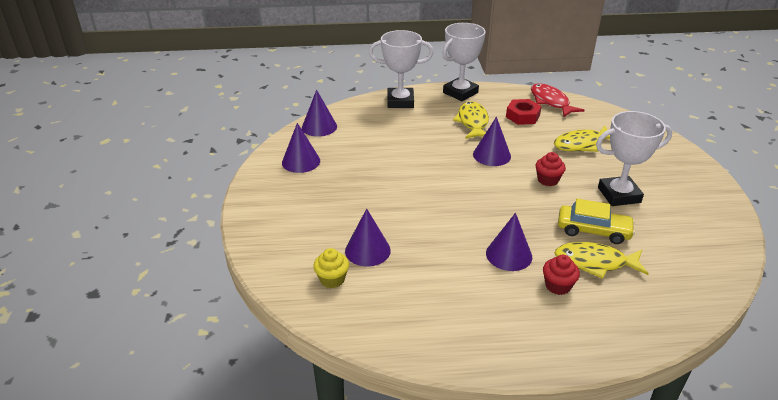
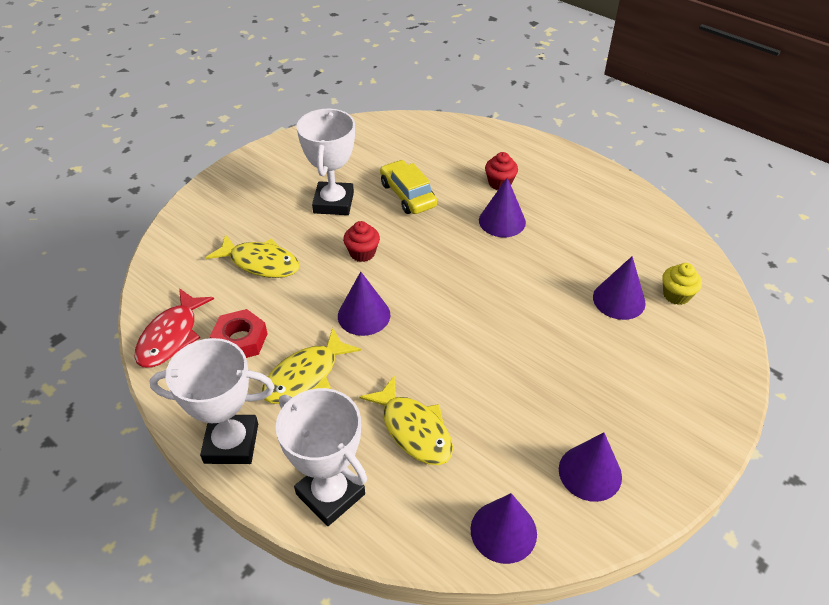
camera: 135 degrees left, 10 degrees up
(595, 262) = (448, 178): yellow fish -> yellow fish (413, 429)
(619, 195) = (333, 203): white trophy -> white trophy turned 60 degrees clockwise

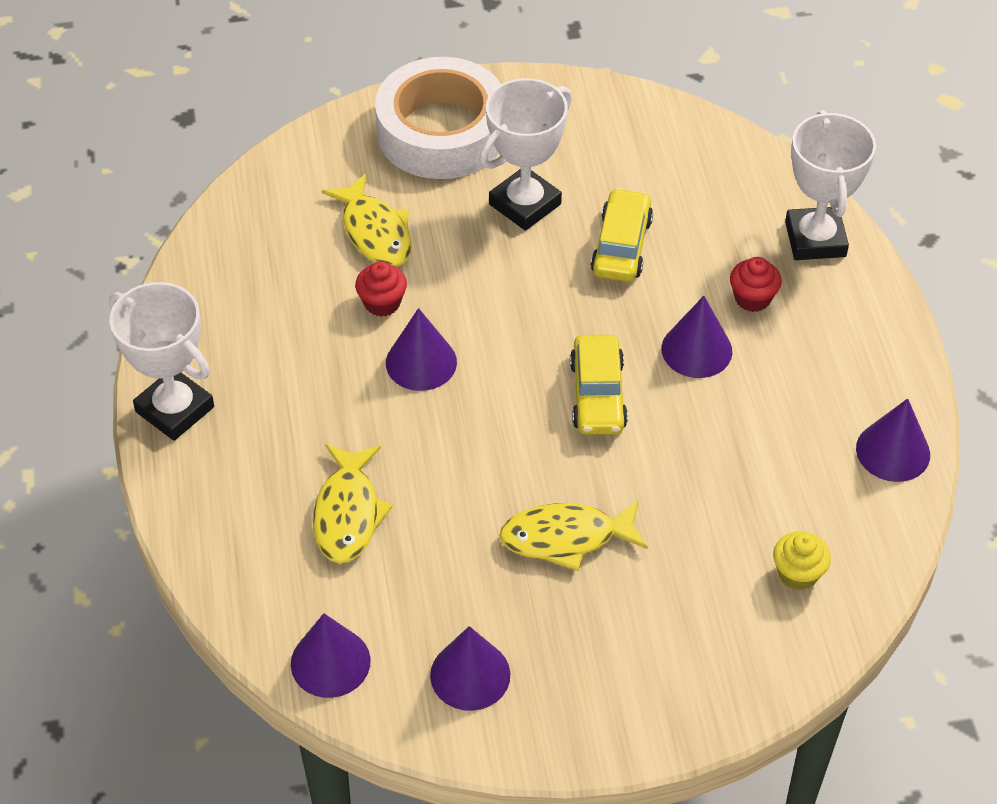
camera: 40 degrees right, 5 degrees up
(171, 336) = (216, 262): red fish -> none
(240, 340) = (275, 309): red nut -> none
(246, 192) = (441, 132): none -> white tape
(305, 376) = (301, 389): yellow fish -> yellow fish (566, 538)
(330, 494) = (215, 518): white trophy -> white trophy (815, 239)
(362, 253) = (493, 288): red cupcake -> red cupcake (382, 303)
(479, 272) = (597, 395): none -> yellow car
(619, 300) = (721, 532): purple cone -> purple cone (893, 451)

